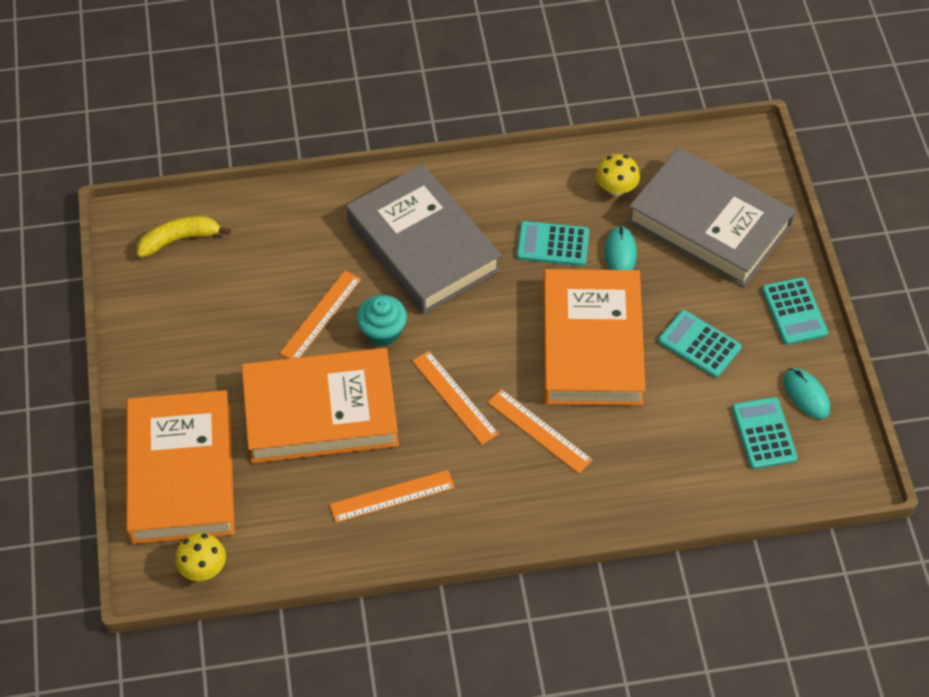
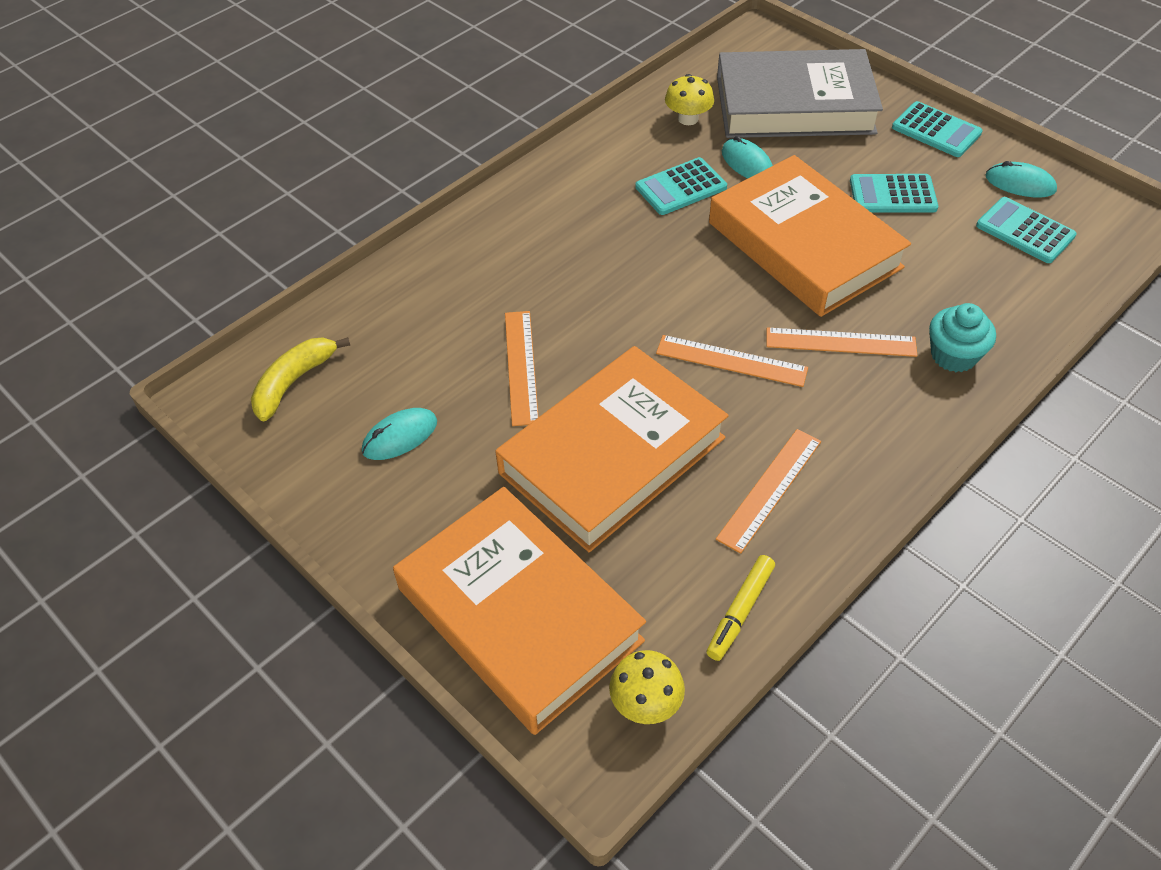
camera: 35 degrees left, 5 degrees down
(209, 317) = (400, 436): none -> turquoise mouse
(302, 555) = (740, 611): none -> yellow marker
(382, 331) = (599, 345): turquoise cupcake -> turquoise cupcake (953, 355)
(423, 246) = (561, 251): grey book -> none

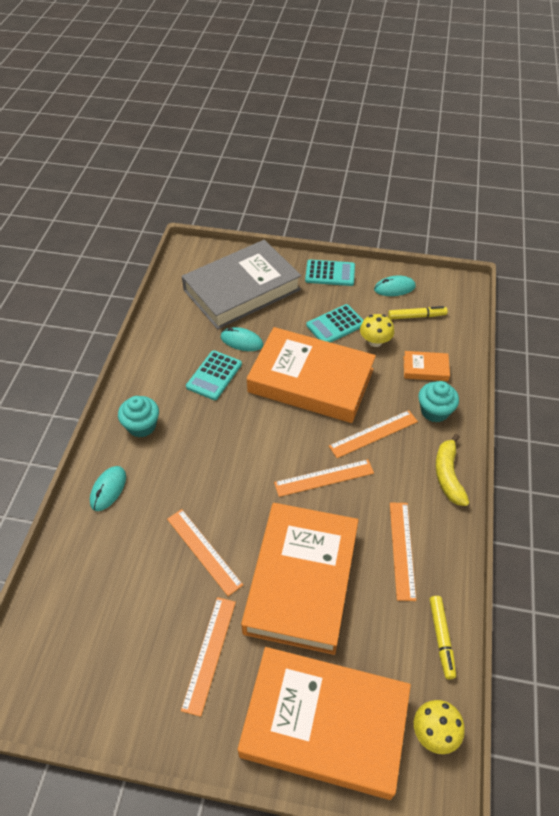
camera: 35 degrees left, 0 degrees up
(294, 382) = (57, 650): yellow banana -> yellow banana (448, 475)
(400, 436) = (161, 647): turquoise mouse -> turquoise mouse (108, 489)
(446, 471) = (209, 654): none -> orange ruler
(551, 204) = (141, 426): none -> turquoise cupcake
(688, 119) = (185, 326): yellow mushroom -> yellow mushroom (375, 341)
(983, 299) = (425, 368): none -> orange book
(1025, 231) = (416, 316): turquoise calculator -> yellow marker

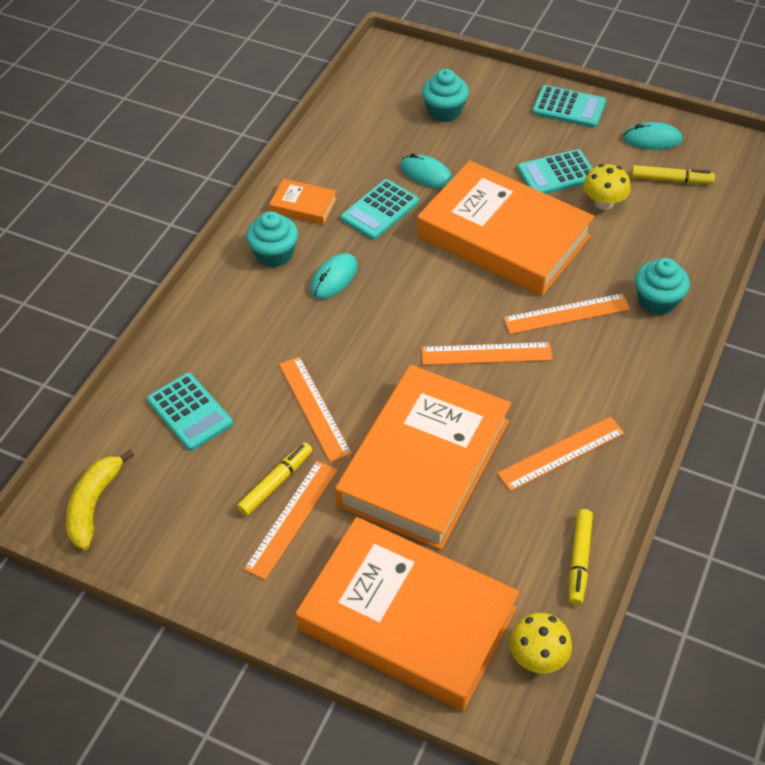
camera: 15 degrees right, 0 degrees up
(104, 576) = (190, 412): none -> turquoise calculator
(108, 489) = (217, 319): turquoise mouse -> turquoise mouse (334, 278)
(189, 624) = (276, 483): none -> yellow marker
(242, 290) = (444, 111): grey book -> turquoise cupcake
(402, 549) = (561, 453): orange ruler -> orange ruler turned 45 degrees clockwise
(425, 368) = (662, 247): orange book -> orange book (303, 205)
(448, 475) = (649, 380): yellow banana -> yellow banana (94, 505)

